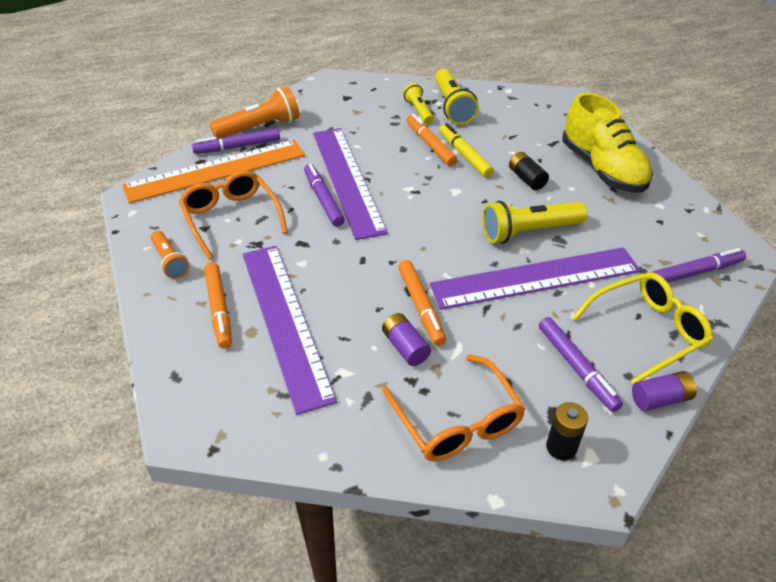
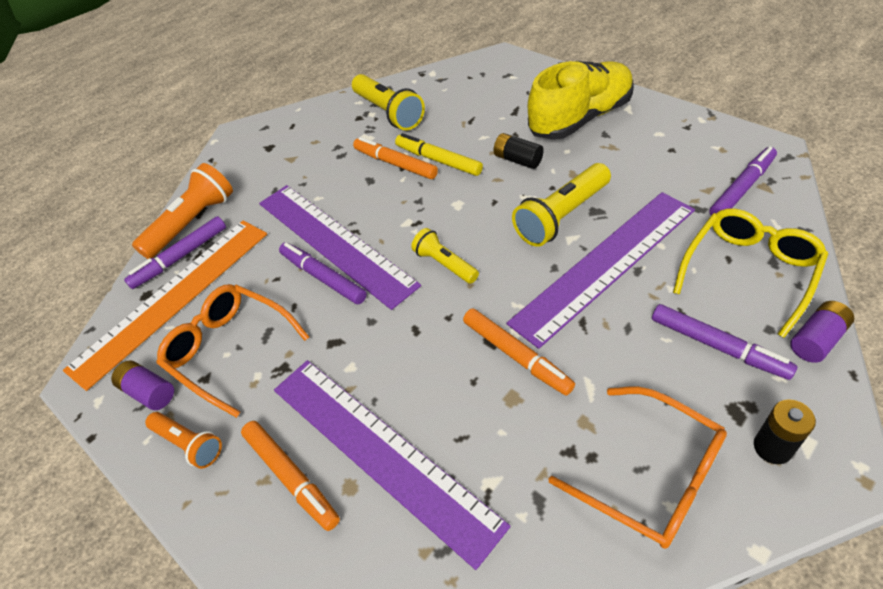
camera: 20 degrees left, 5 degrees up
(405, 347) = (535, 414): purple battery -> purple battery (149, 392)
(418, 111) = (357, 131): yellow flashlight -> yellow flashlight (445, 264)
(602, 169) = (580, 119): yellow shoe -> yellow shoe turned 75 degrees counterclockwise

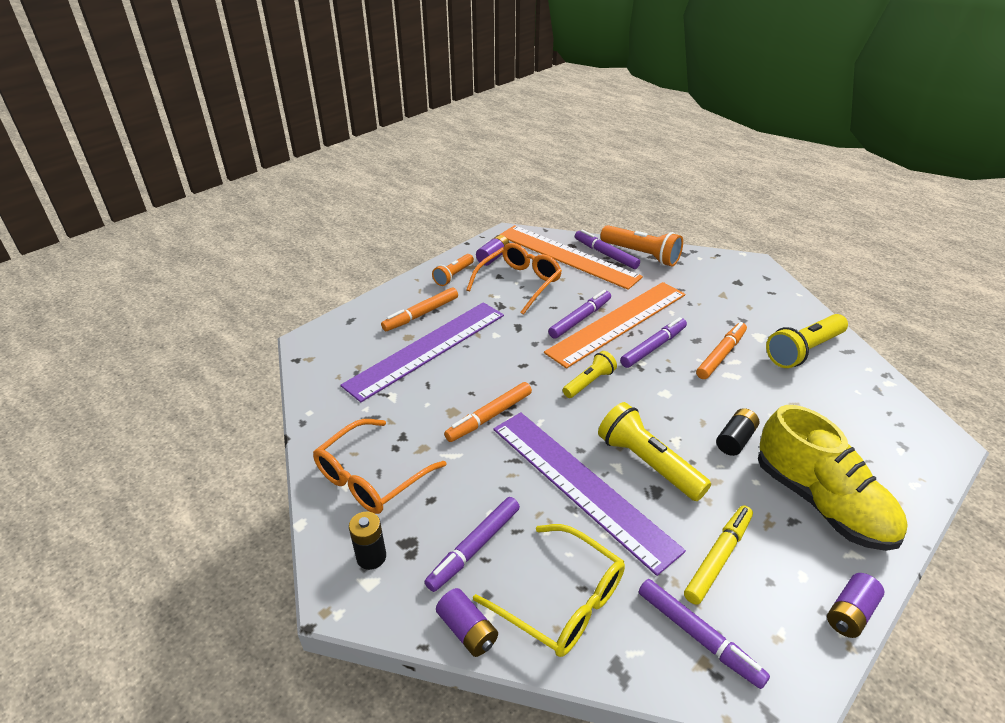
camera: 85 degrees right, 10 degrees down
(334, 242) = (618, 322): purple ruler -> orange ruler
(382, 212) = (653, 347): none -> purple marker
(438, 160) = (729, 383): yellow marker -> yellow marker (718, 558)
(683, 115) = (850, 613): none -> purple battery

